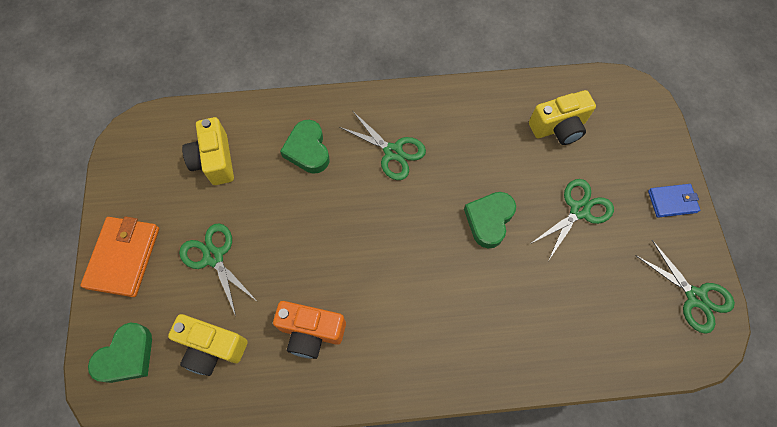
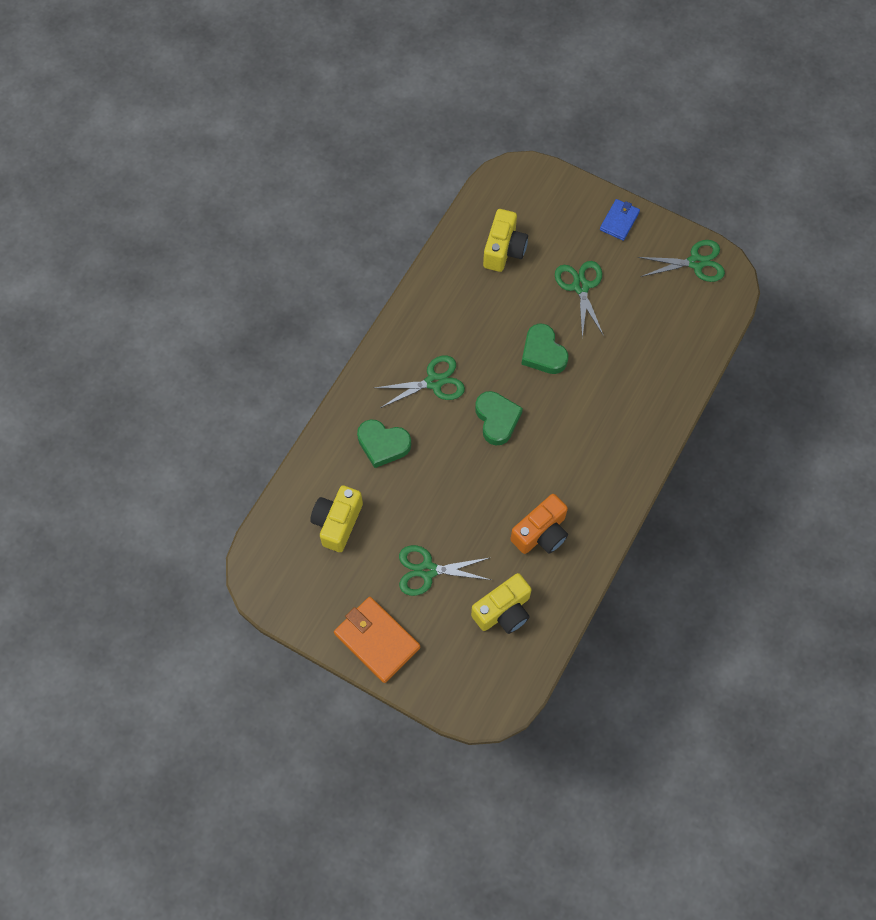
camera: 55 degrees left, 0 degrees up
(127, 356) = (466, 678): green heart -> green heart (497, 419)
(214, 160) = (337, 522): yellow camera -> yellow camera turned 90 degrees clockwise

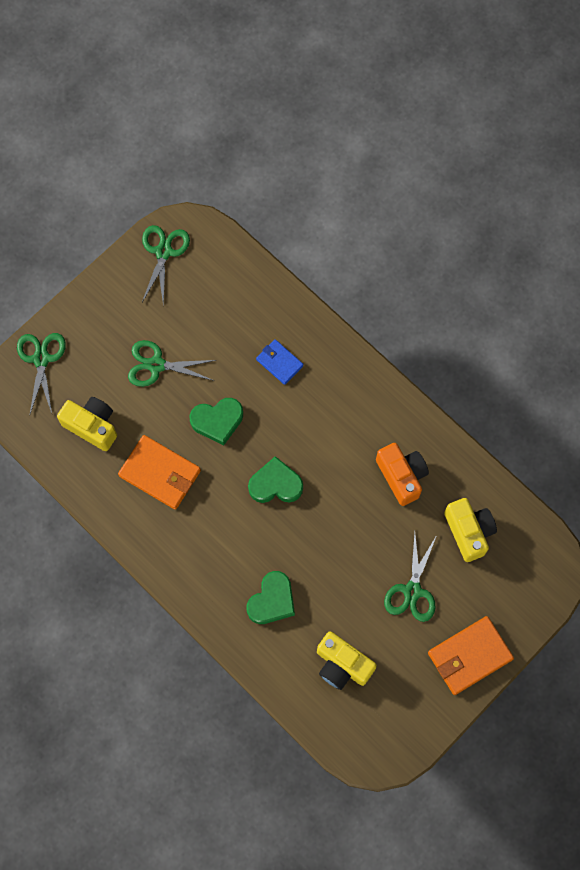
camera: 75 degrees left, 5 degrees up
(434, 382) = (219, 533): green scissors -> green scissors (41, 359)
(476, 317) = (160, 473): none -> orange wallet
(619, 221) = (95, 307): blue wallet -> blue wallet (279, 362)

